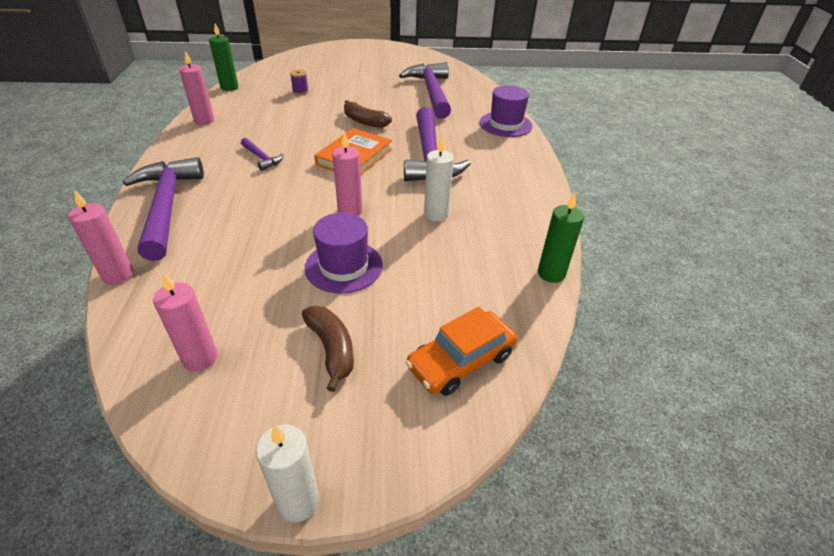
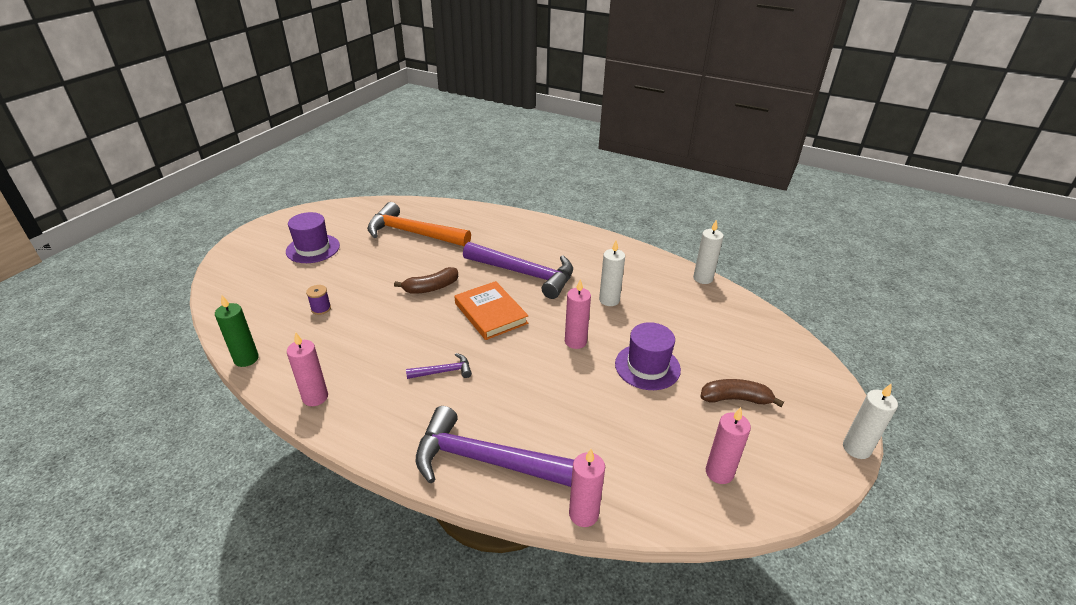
camera: 60 degrees left, 5 degrees down
(431, 92) = (412, 233): purple hammer -> orange hammer
(461, 360) = (766, 345): orange car -> none
(505, 124) = (507, 220): purple hat -> purple hat (313, 248)
(551, 273) = (703, 278): green candle -> white candle

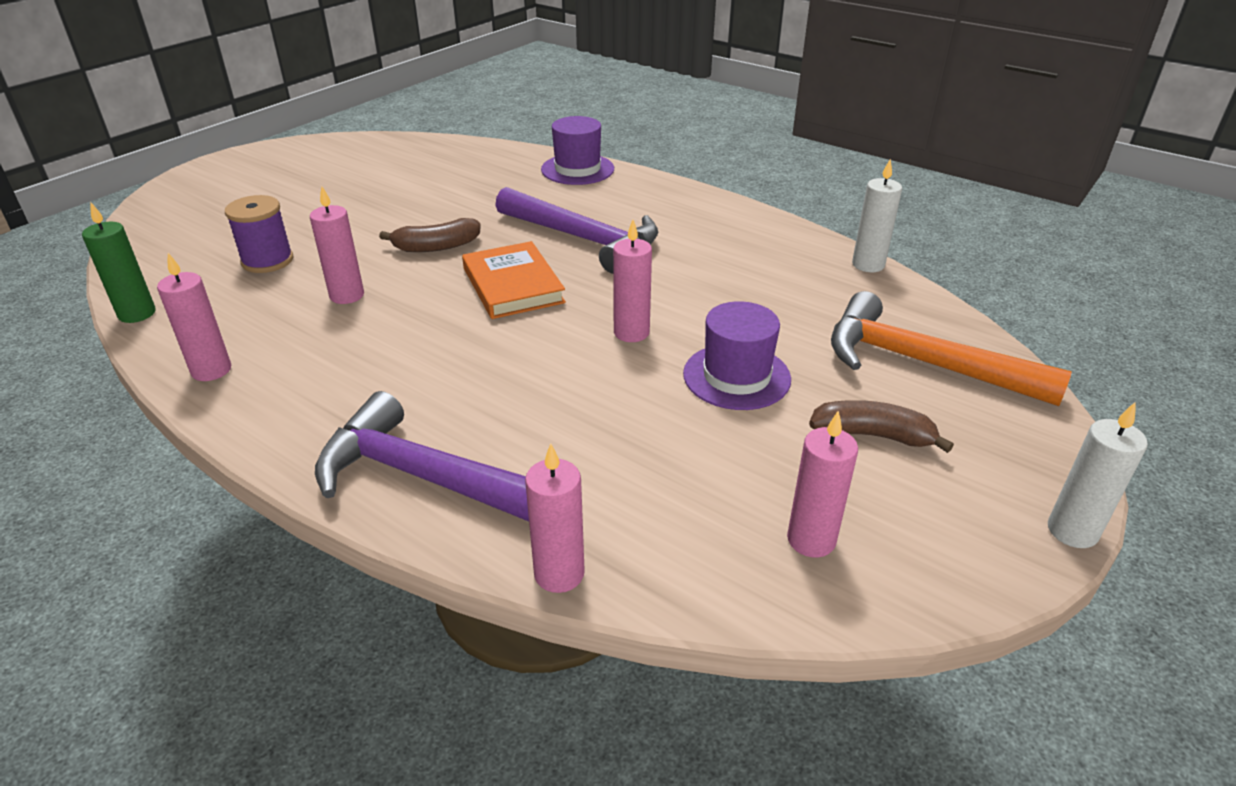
camera: 10 degrees right, 0 degrees up
(313, 248) = (287, 188): purple hat -> purple hat (577, 169)
(321, 308) = (267, 261): purple spool -> purple spool, size x1.72
(385, 331) = (347, 295): none -> pink candle
(412, 233) = (436, 178): orange hammer -> orange hammer (921, 363)
(443, 371) = (412, 354): purple hammer -> none
(609, 300) = (704, 282): white candle -> none

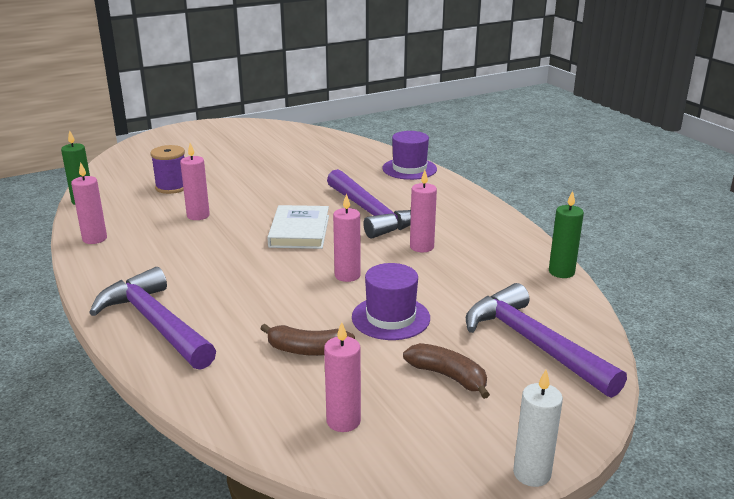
camera: 25 degrees right, 10 degrees down
(436, 247) = (274, 199): brown banana -> brown banana (307, 350)
(513, 285) = (299, 231): orange book -> white book
(559, 573) = (180, 391): pink candle -> pink candle (421, 247)
(868, 265) = (561, 272): white candle -> green candle
(921, 363) = (533, 343): orange hammer -> purple hammer

